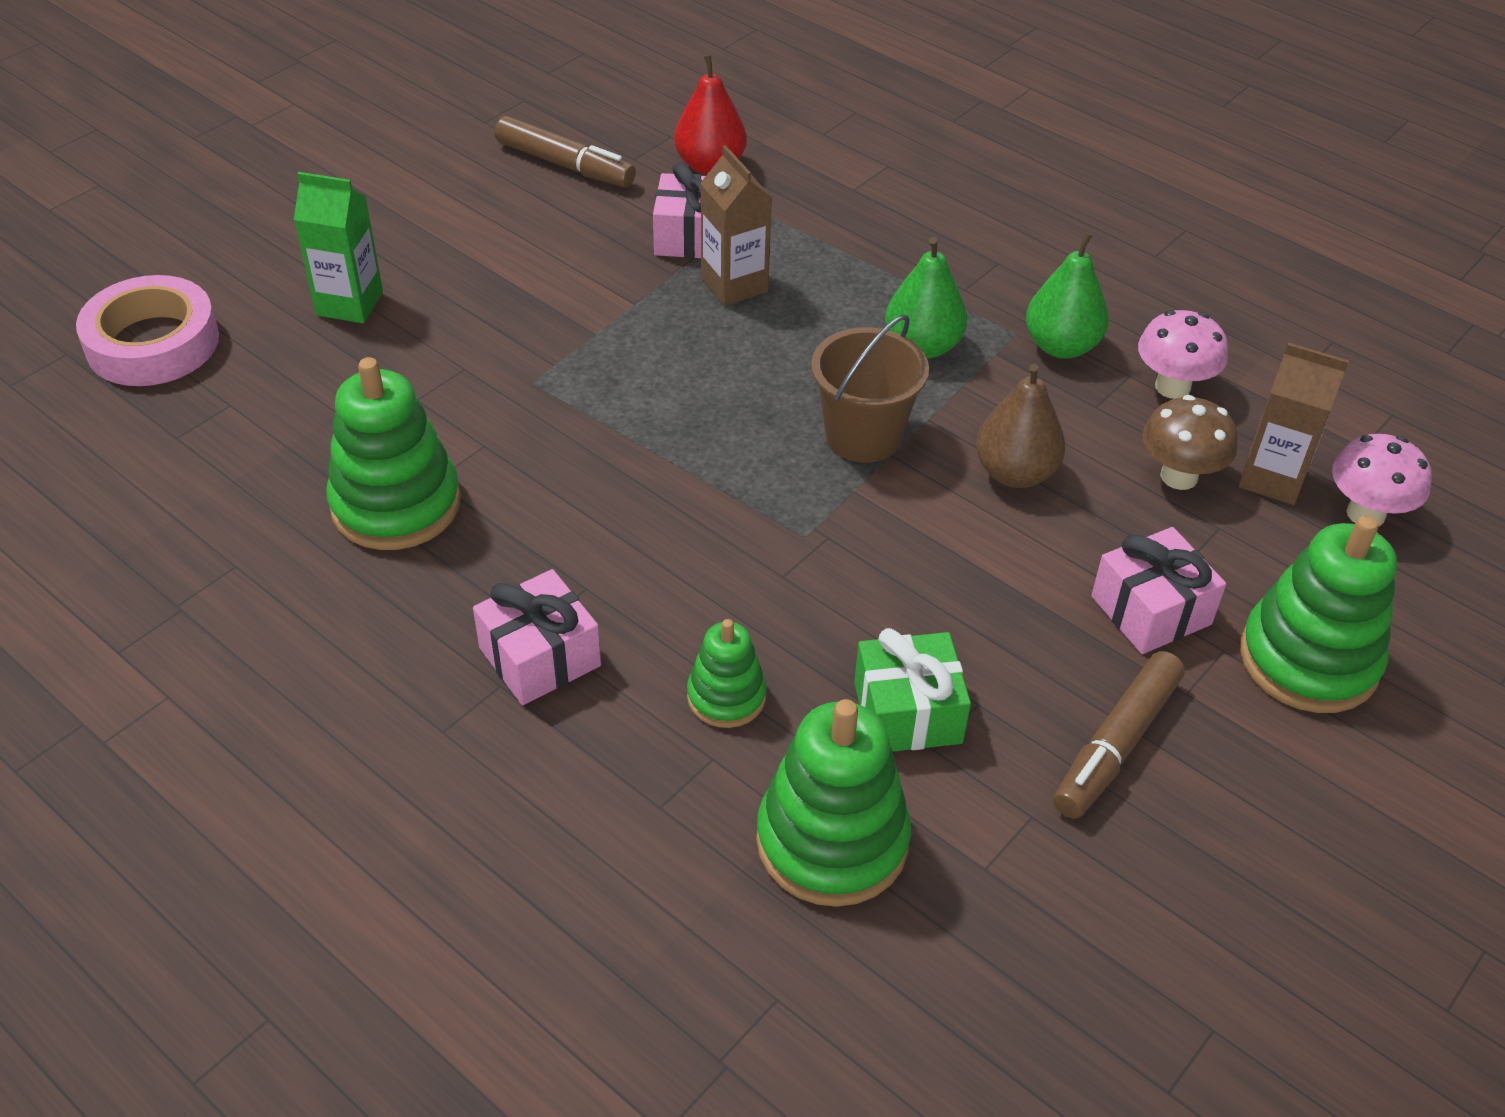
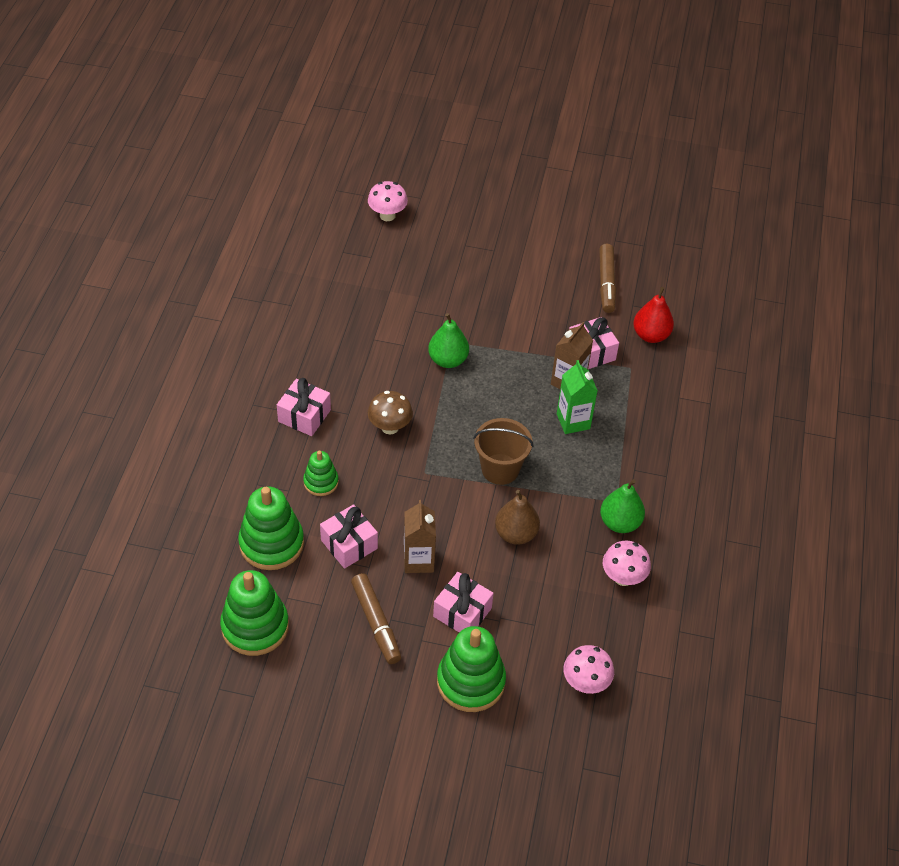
camera: 60 degrees right, 5 degrees up
(153, 343) = (387, 215): pink tape -> pink mushroom
(349, 304) = (455, 260): green carton -> green carton (573, 421)
(396, 504) = (352, 334): green stacking toy -> green stacking toy (255, 626)
(907, 712) = (349, 544): green gift -> pink gift
(922, 346) = (578, 468): green pear -> green pear (448, 360)
(1116, 744) = (376, 622): brown marker -> brown marker turned 120 degrees counterclockwise
(1179, 476) = (558, 598): brown mushroom -> brown mushroom (390, 427)
(1272, 479) = (584, 637): brown carton -> brown carton (418, 560)

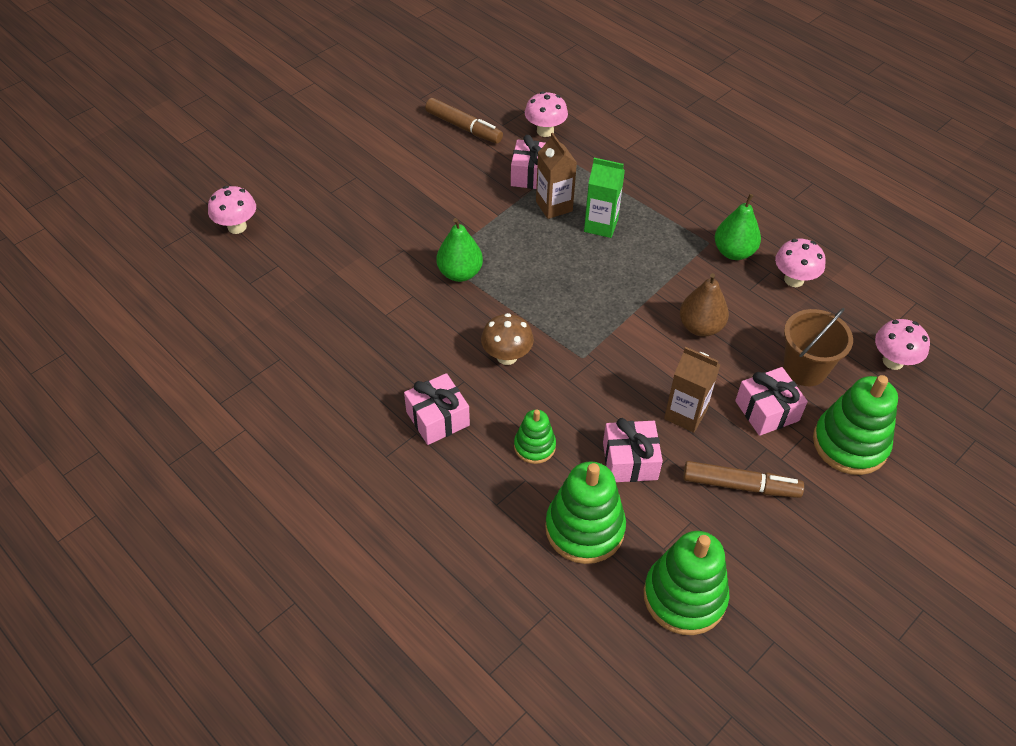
camera: 55 degrees left, 0 degrees up
(500, 469) = (618, 301): brown bucket -> brown bucket (805, 369)
(651, 335) = (545, 131): red pear -> pink mushroom

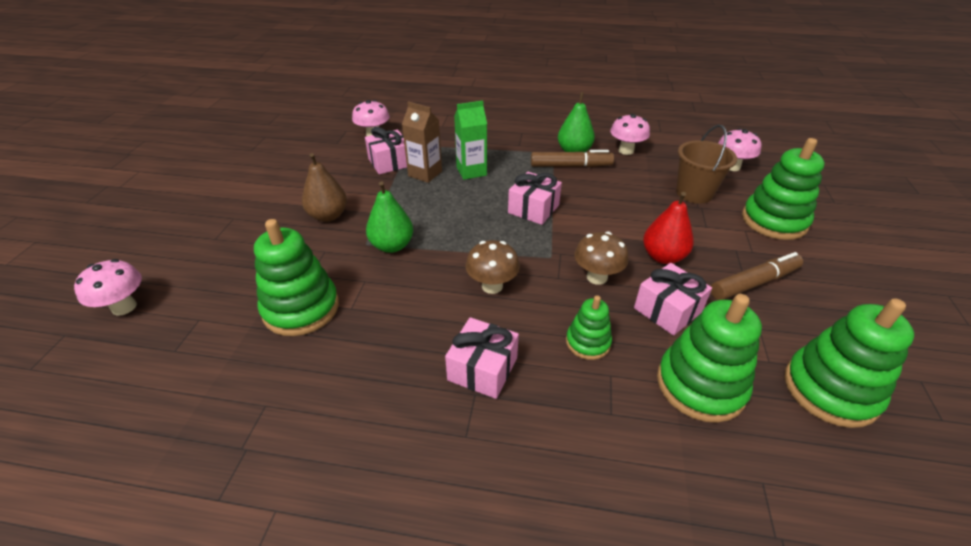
camera: 35 degrees left, 10 degrees down
(350, 295) = (301, 308): none -> green stacking toy
(463, 127) = (305, 154): brown marker -> brown marker (570, 166)
(602, 398) = (597, 277): none -> brown mushroom
(685, 414) = (663, 257): brown carton -> red pear
(700, 327) = (605, 199): brown pear -> brown pear (328, 216)
(767, 411) = (706, 227): pink gift -> pink gift (533, 209)

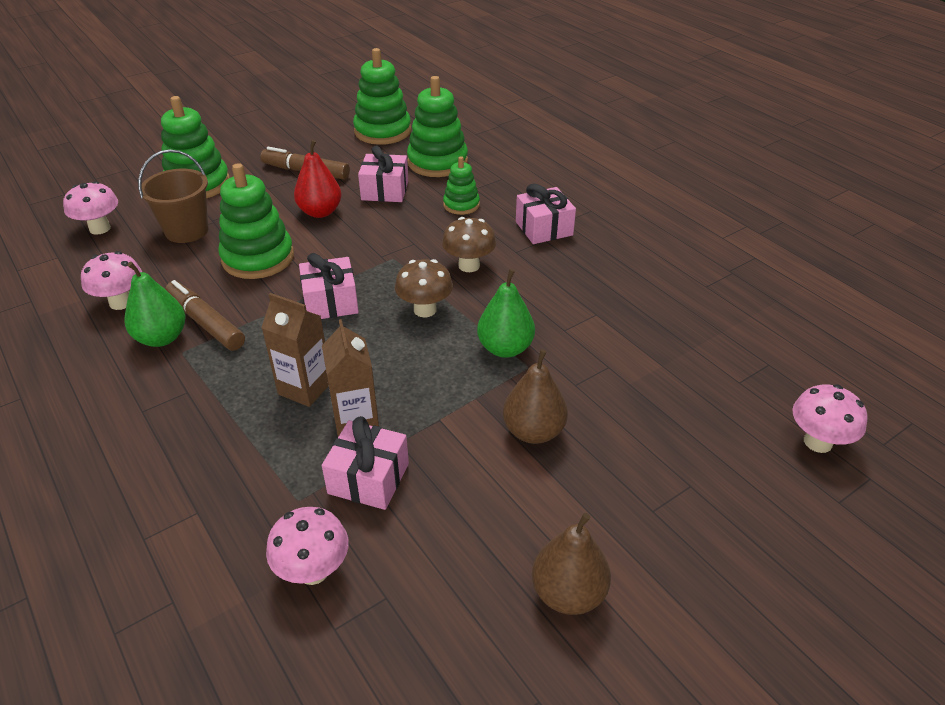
camera: 135 degrees left, 0 degrees up
(259, 175) = (568, 593): none -> brown pear
(301, 308) = (639, 338): green stacking toy -> green stacking toy (258, 258)
(471, 171) = (305, 388): green carton -> brown carton
(597, 277) = (388, 228): brown mushroom -> brown mushroom (425, 310)

